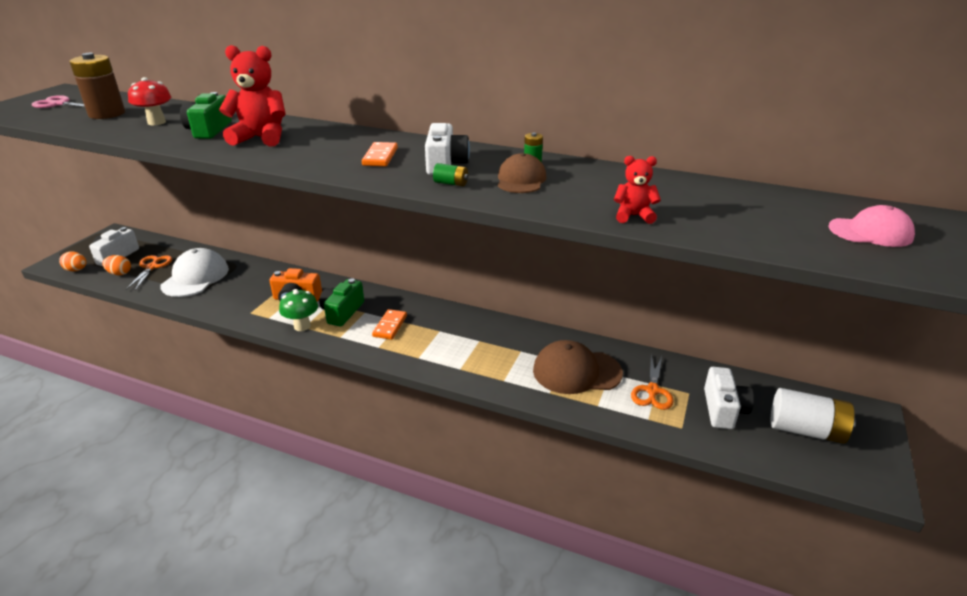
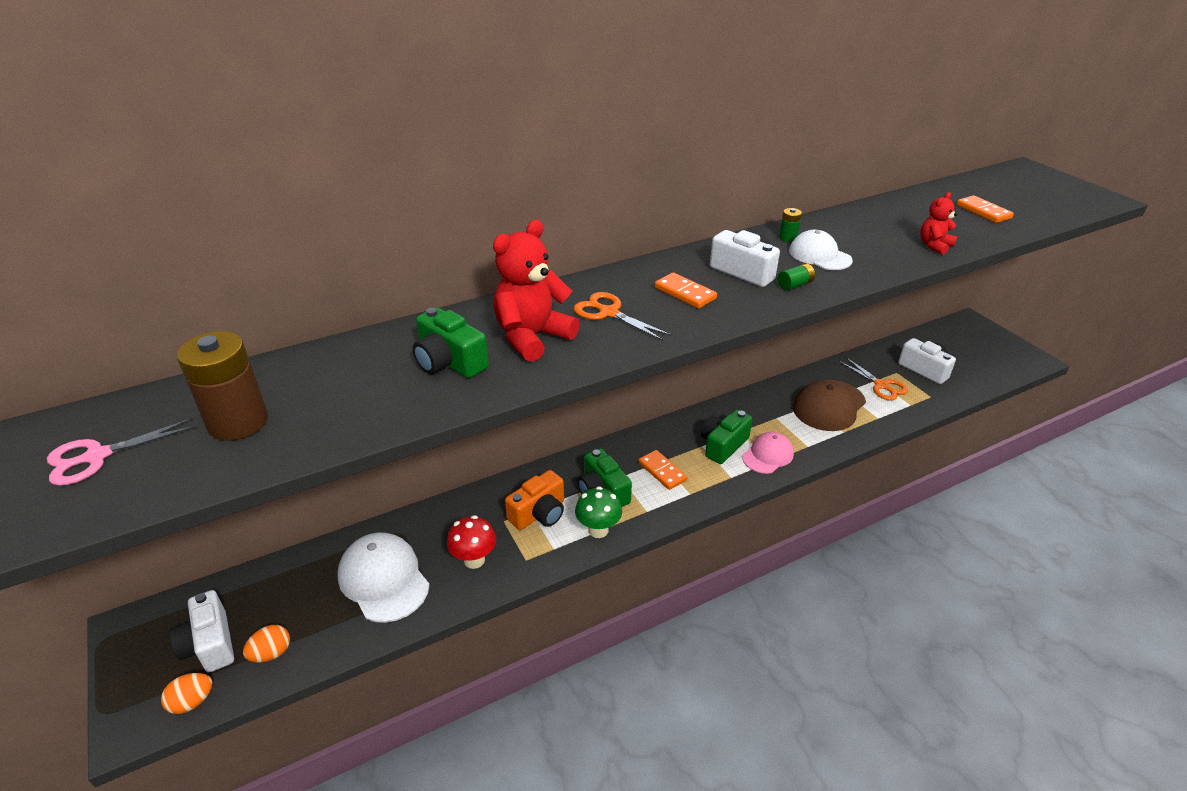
camera: 50 degrees left, 5 degrees up
(152, 267) = (298, 613): orange scissors -> orange scissors (609, 313)
(156, 122) = (352, 391): red mushroom -> red mushroom (474, 560)
(452, 340) = (723, 445): none -> green camera
(521, 180) = (819, 255): brown cap -> white cap
(769, 222) = (983, 211): none -> orange domino
(806, 430) = (968, 353): white battery -> none
(870, 232) = (1022, 194): pink cap -> pink cap (768, 455)

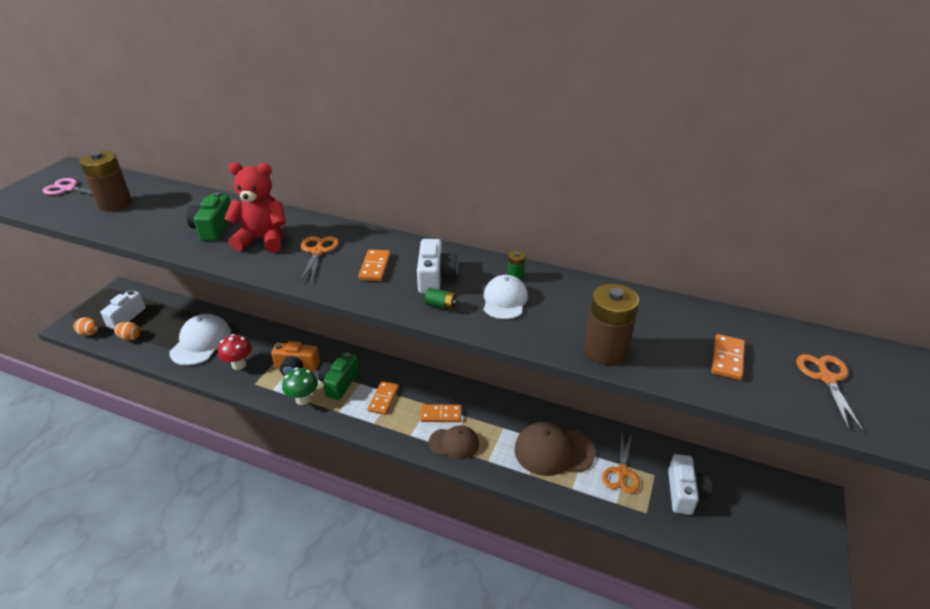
camera: 50 degrees right, 0 degrees up
(723, 445) = (441, 415): green camera -> orange domino
(768, 455) = (454, 443): pink cap -> brown cap
(934, 246) = (605, 351): red teddy bear -> brown battery
(1031, 194) = (826, 378): none -> orange scissors

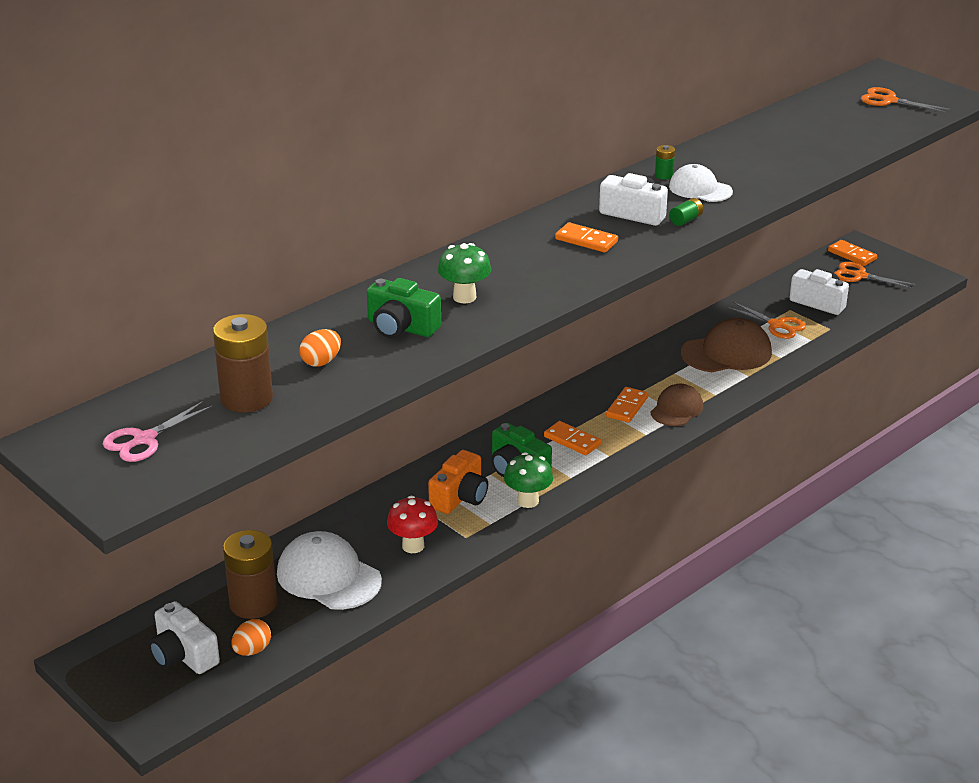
camera: 65 degrees left, 5 degrees down
(89, 333) = (199, 697): orange egg -> orange egg (321, 362)
(263, 240) = (464, 297): red teddy bear -> green mushroom
(317, 251) = (524, 267): orange scissors -> orange scissors (860, 276)
(553, 451) = (726, 353): brown cap -> brown cap turned 135 degrees counterclockwise
(605, 351) = (805, 166): brown battery -> brown battery (253, 603)
(727, 359) = (846, 125): orange domino -> orange domino (852, 255)

